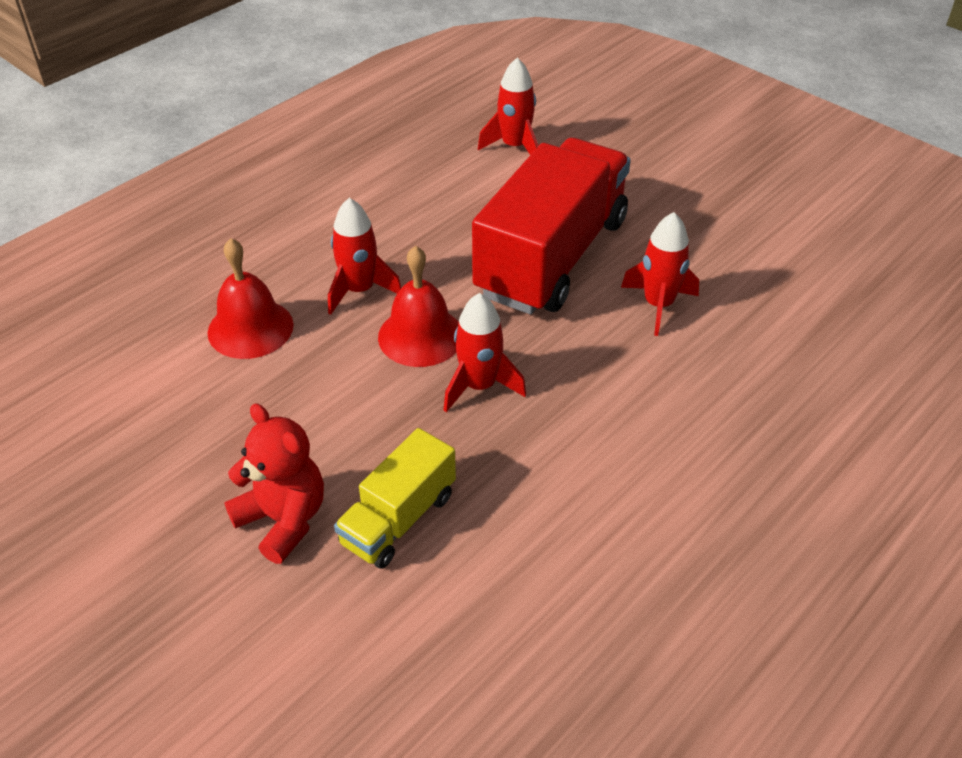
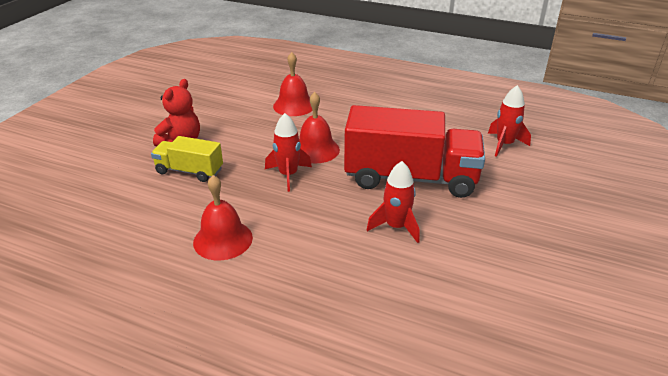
camera: 70 degrees right, 10 degrees down
(359, 290) = (338, 125): red rocket -> none
(622, 500) = (223, 239): none -> red bell

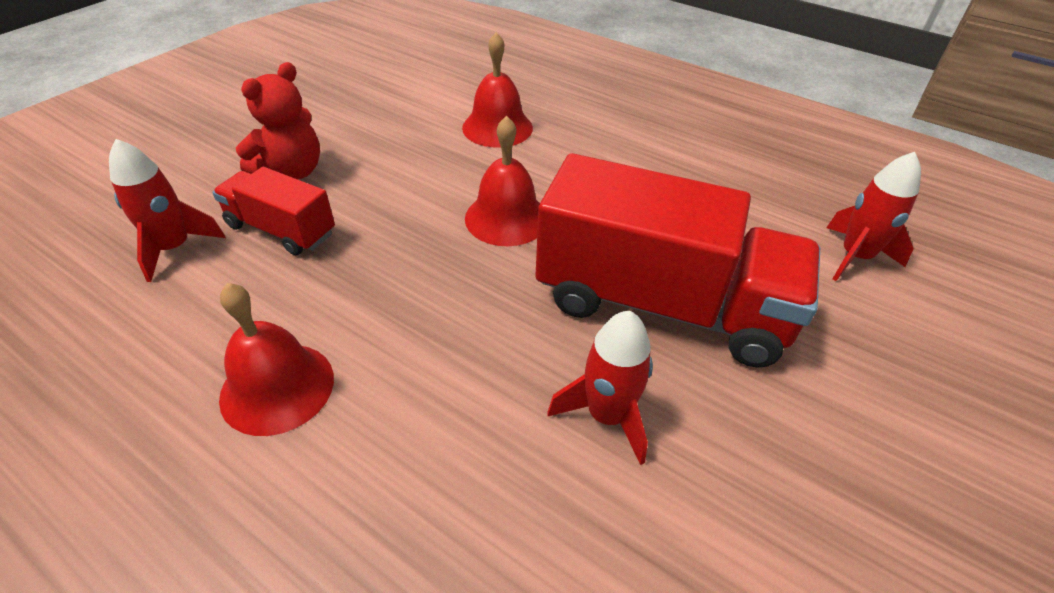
camera: 10 degrees right, 10 degrees up
(189, 171) = (281, 229): yellow truck -> red truck
(288, 175) = (442, 263): red rocket -> red rocket (174, 248)

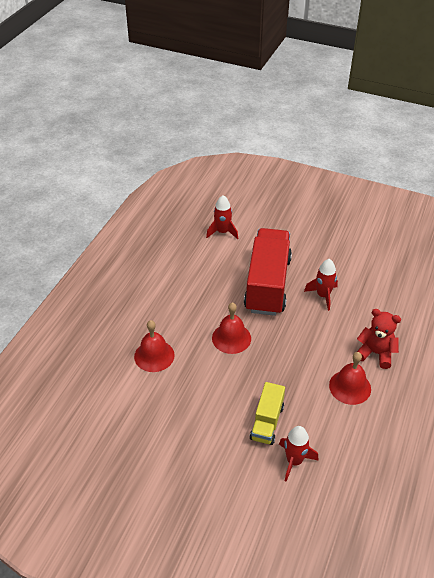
camera: 100 degrees left, 0 degrees up
(281, 229) = (267, 422): red truck -> yellow truck
(291, 172) = (220, 437): red teddy bear -> red teddy bear (375, 353)

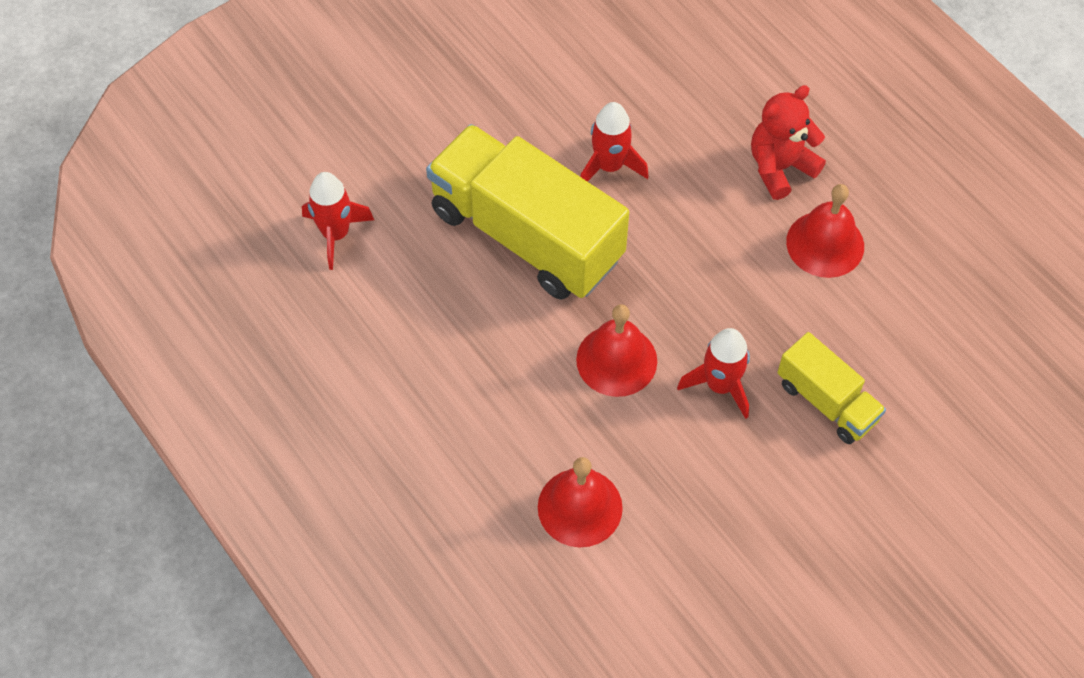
camera: 60 degrees left, 15 degrees up
(267, 284) = (526, 235): red truck -> yellow truck
(294, 461) = (920, 403): red rocket -> red rocket (720, 385)

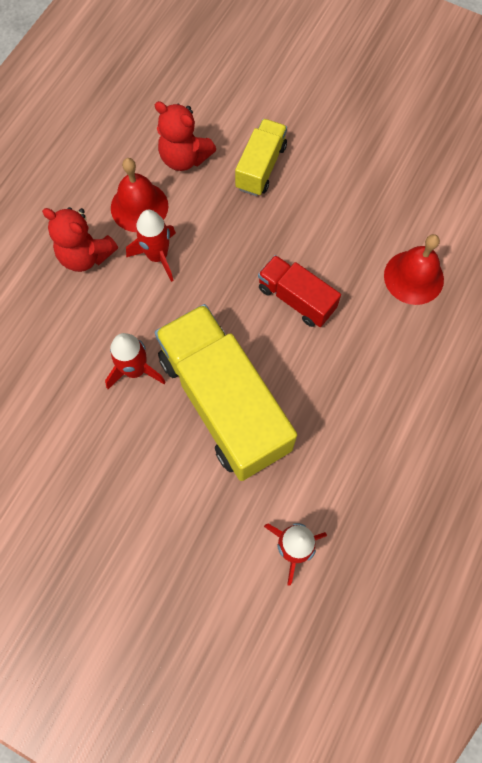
camera: 115 degrees left, 10 degrees up
(526, 235) = (224, 402): yellow truck -> yellow truck turned 135 degrees clockwise
(616, 360) = (296, 299): red bell -> red truck
(720, 385) = (281, 230): red rocket -> red rocket (157, 256)
(879, 319) = (184, 158): none -> red teddy bear

